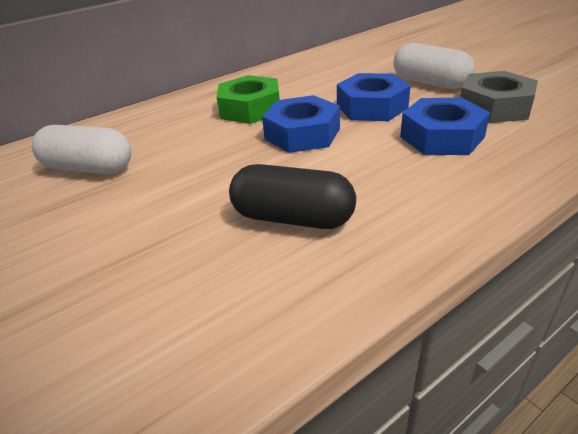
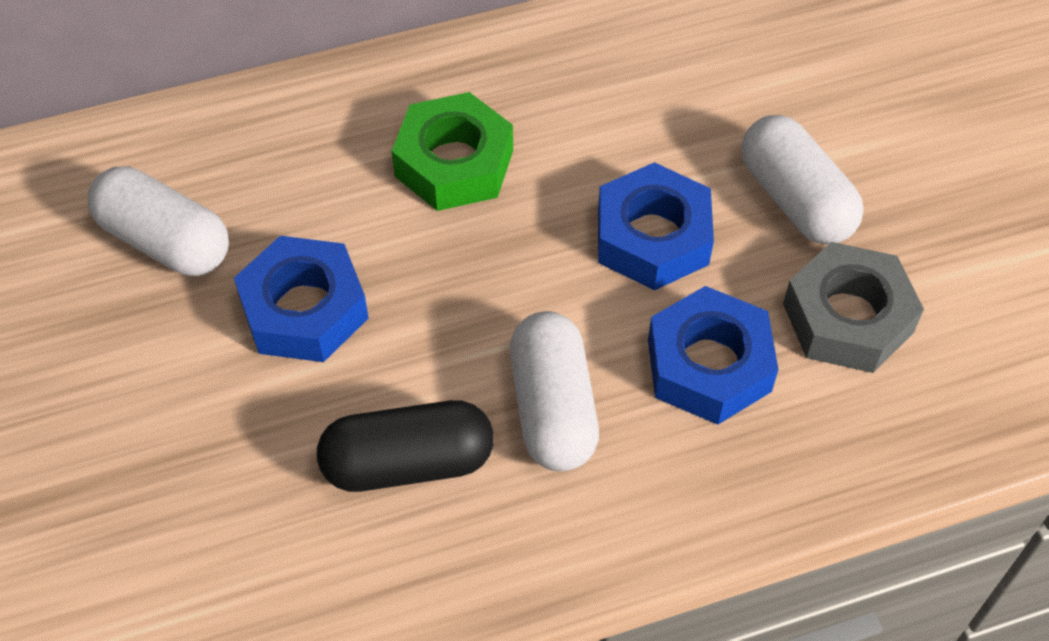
camera: 15 degrees right, 20 degrees up
(293, 218) = (408, 463): black capsule -> black capsule turned 45 degrees counterclockwise
(302, 134) = (505, 273): blue nut -> blue nut (304, 309)
(368, 172) = (553, 408): none -> white capsule

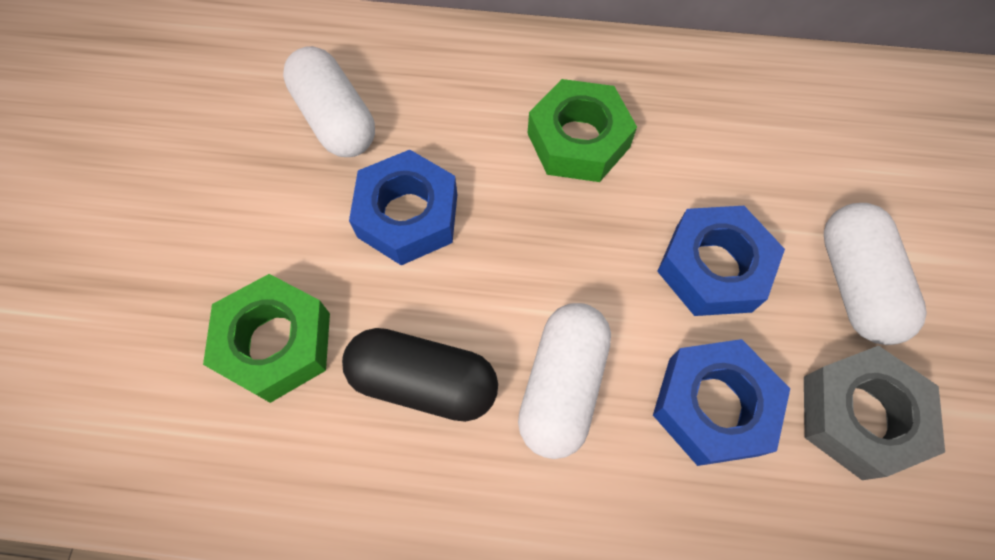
camera: 25 degrees right, 10 degrees up
(225, 493) = (276, 343): none -> green nut

